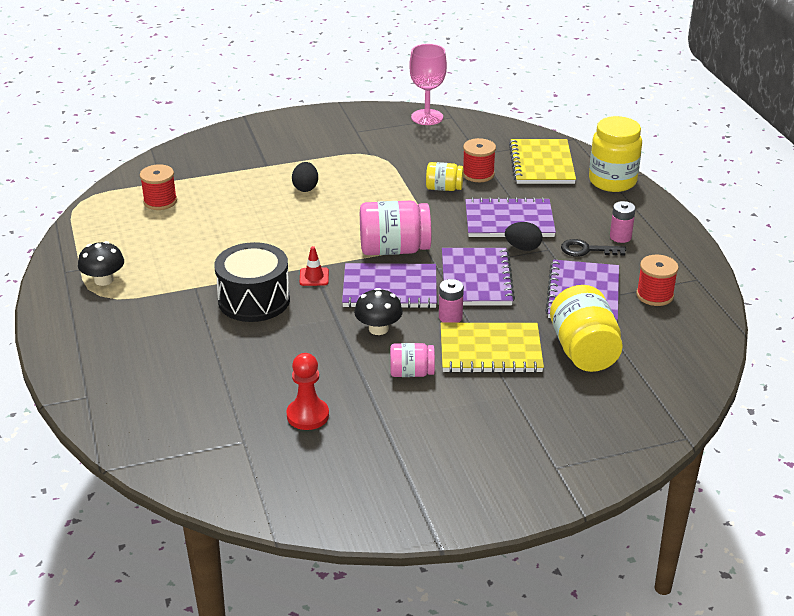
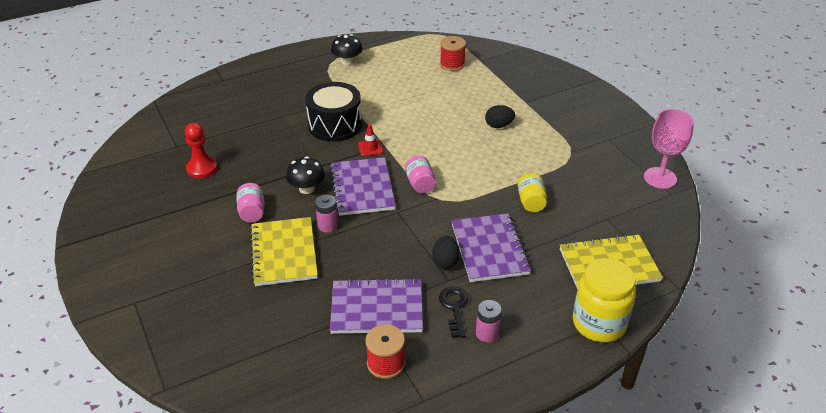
camera: 80 degrees right, 5 degrees up
(394, 249) = (420, 184): pink jar -> pink jar, size x0.56
(476, 279) = (386, 236): purple notebook -> none
(478, 174) = (566, 222): red spool -> none
(584, 351) = (288, 312): yellow jar -> none

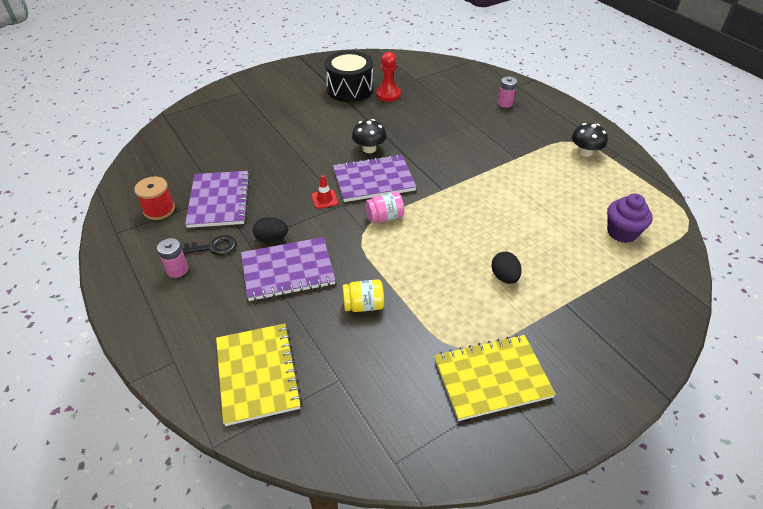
camera: 85 degrees right, 5 degrees up
(252, 212) = (336, 125): pink jar -> none
(283, 253) = (288, 146): yellow notebook -> yellow notebook (492, 378)
(327, 226) = (321, 165): pink battery -> pink battery (505, 103)
(335, 125) = (467, 155): black drum -> black drum (350, 89)
(370, 148) = (436, 180): red traffic cone -> red traffic cone (324, 199)
(452, 64) = (622, 232): red spool -> purple cupcake
(599, 323) = (172, 358): yellow jar -> none
(660, 178) = (429, 453): pink goblet -> none

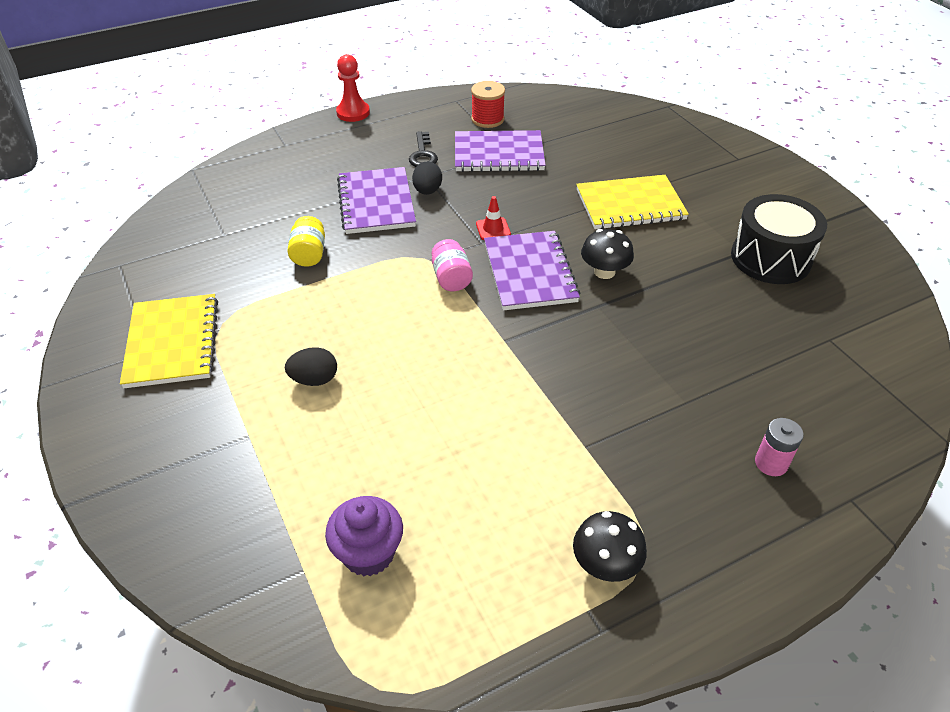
camera: 95 degrees right, 0 degrees up
(177, 270) = (395, 137): pink battery -> none
(258, 374) = (251, 188): yellow notebook -> yellow notebook (630, 205)
(388, 94) = (764, 301): red pawn -> red pawn (353, 113)

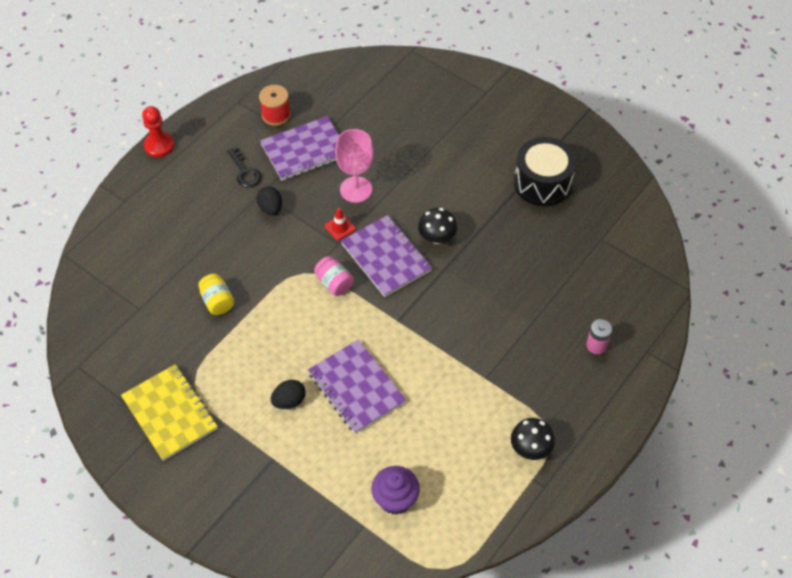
camera: 25 degrees left, 10 degrees up
(376, 203) = (237, 234): purple notebook -> purple notebook (356, 388)
(533, 201) = (356, 189): none -> pink goblet
(630, 205) = (428, 168): yellow notebook -> none

